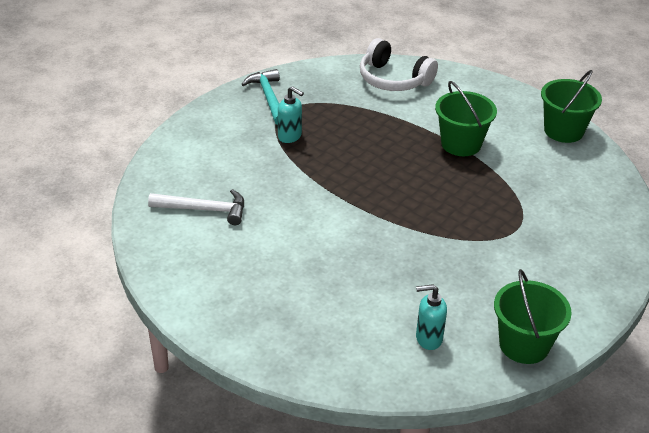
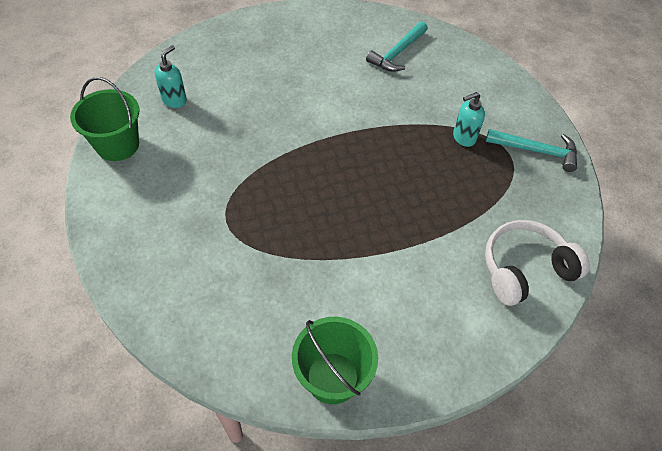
camera: 120 degrees right, 15 degrees up
(204, 209) = (397, 53): white hammer -> turquoise hammer
(461, 144) = (373, 258): green bucket -> none

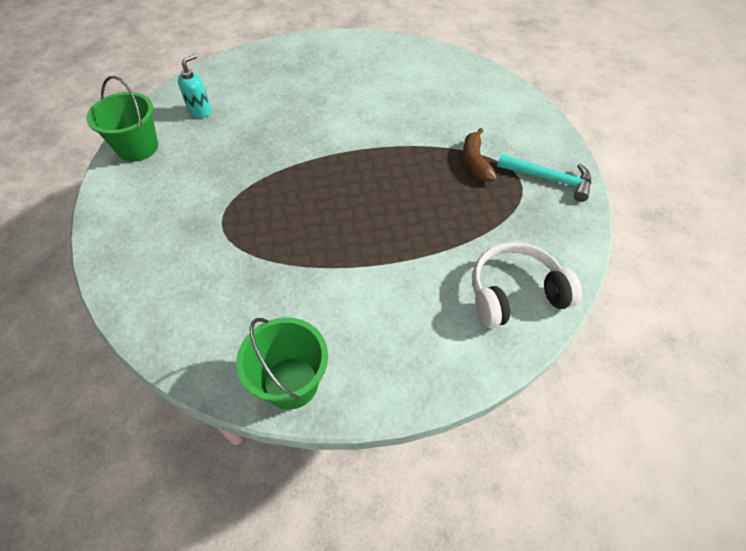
camera: 10 degrees right, 0 degrees up
(397, 53) = (424, 80): turquoise hammer -> none
(463, 138) = (475, 162): turquoise soap dispenser -> brown banana

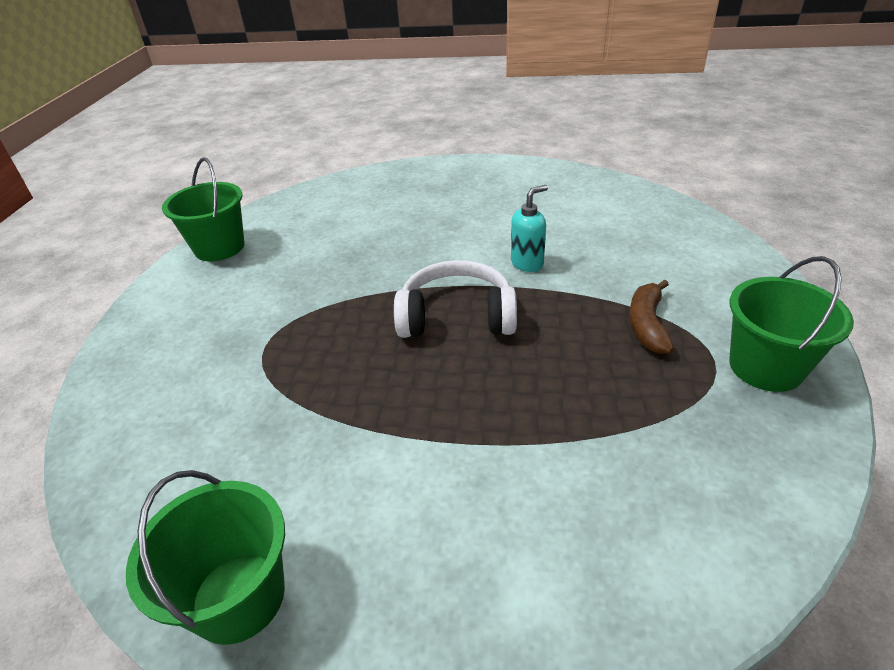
camera: 20 degrees right, 15 degrees down
(200, 111) = (308, 220): turquoise soap dispenser -> turquoise soap dispenser (527, 263)
(515, 293) = (663, 540): white headphones -> white headphones (457, 317)
(549, 179) = (765, 367): turquoise hammer -> green bucket

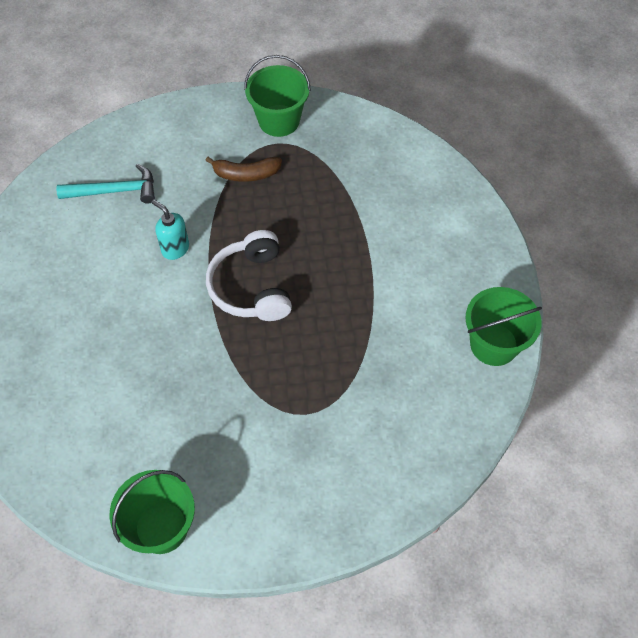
camera: 105 degrees left, 20 degrees up
(616, 227) = (115, 191): none -> turquoise hammer

